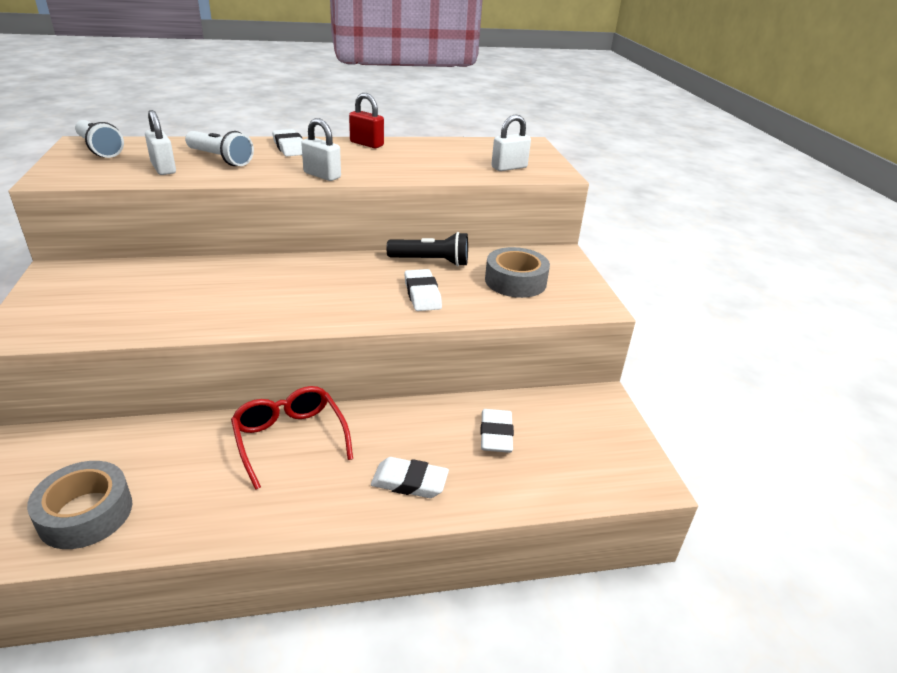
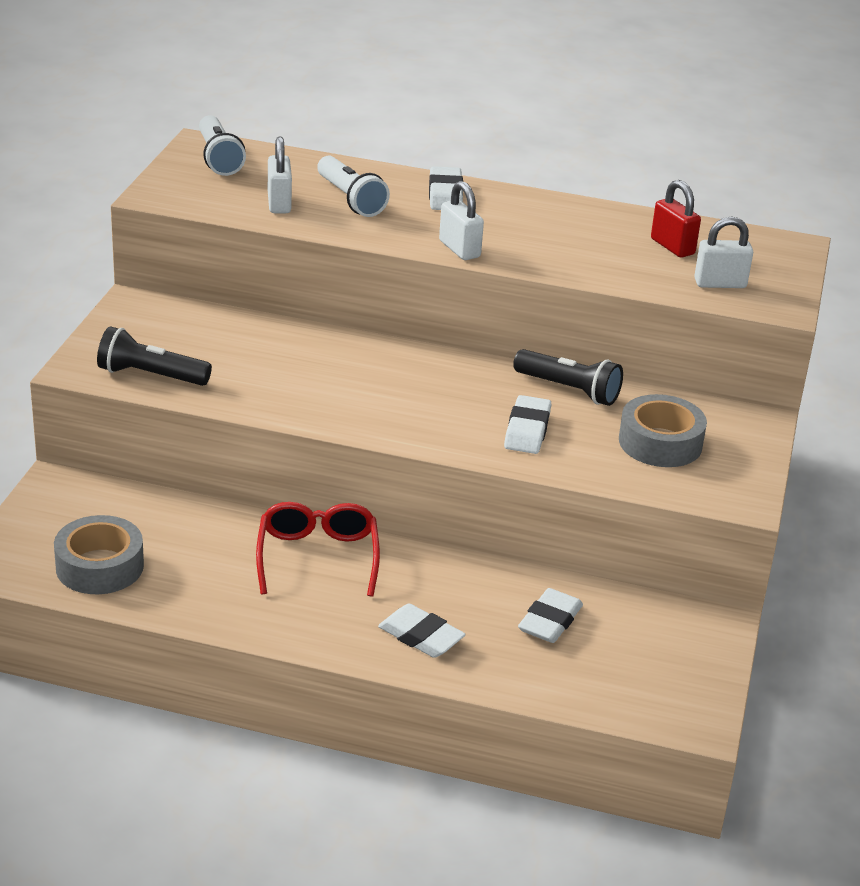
camera: 25 degrees right, 0 degrees up
(88, 324) = (150, 375): none -> black flashlight
(366, 144) = (550, 206): red padlock -> red padlock (672, 247)

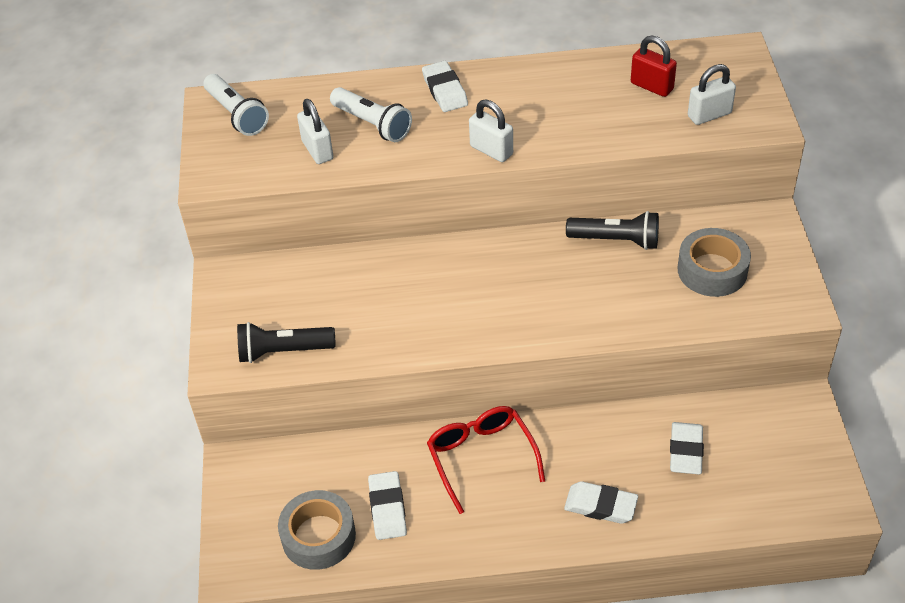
camera: 15 degrees left, 15 degrees up
(527, 430) = (608, 296): white eraser -> white eraser (387, 508)

